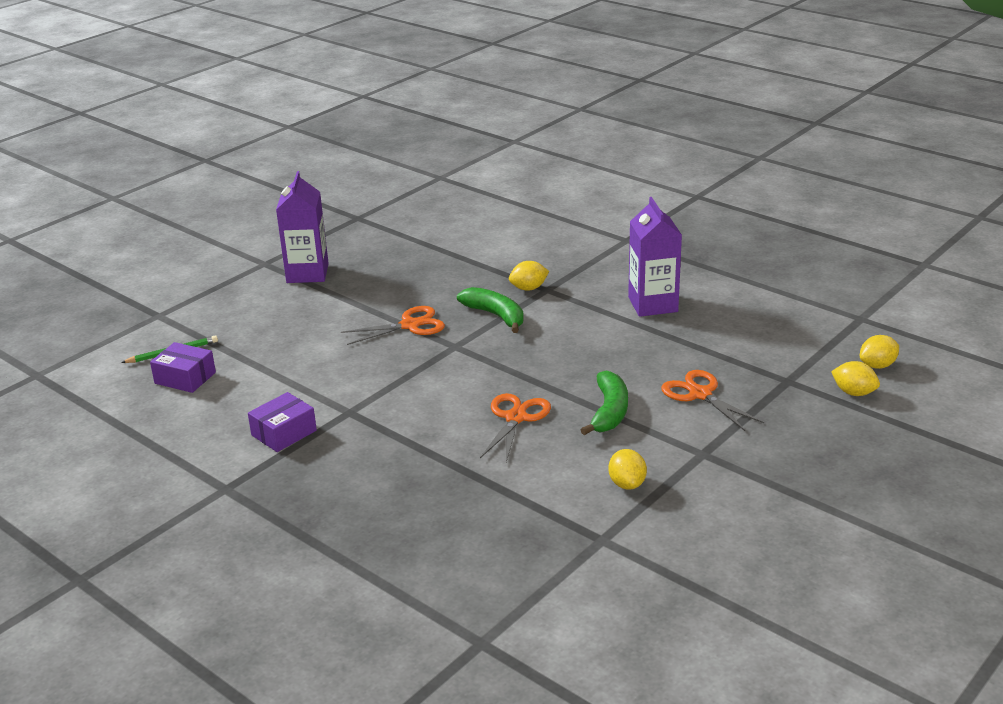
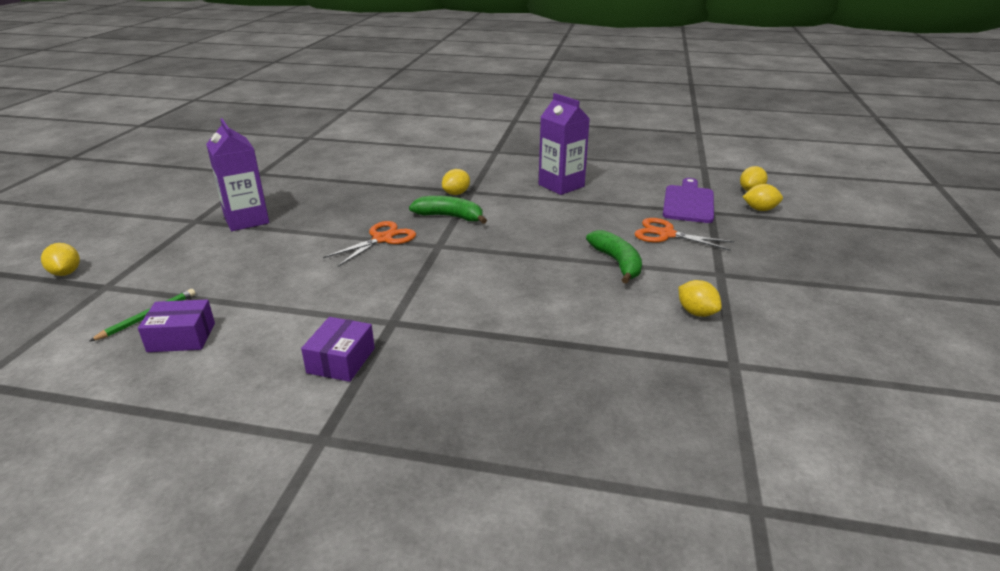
camera: 30 degrees left, 0 degrees up
(137, 294) = (66, 273): none -> yellow lemon
(515, 418) = (549, 287): orange scissors -> none
(776, 362) = (688, 203): none -> purple cutting board

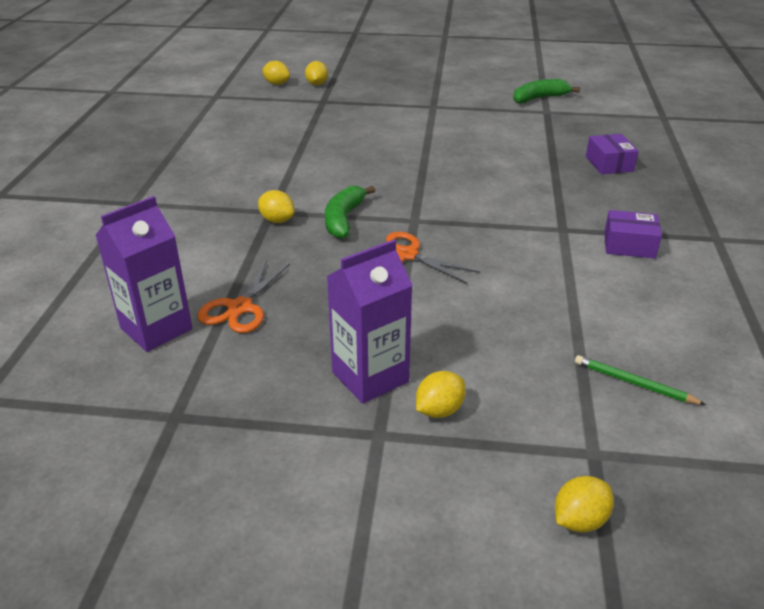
camera: 95 degrees left, 5 degrees up
(181, 337) = (653, 344): purple box -> purple box (609, 164)
(561, 185) = (257, 161): purple carton -> purple carton (156, 329)
(617, 263) = (426, 139): green banana -> green banana (539, 98)
(666, 234) = (370, 119): orange scissors -> orange scissors (240, 308)
(688, 203) = (303, 107): purple cutting board -> none
(696, 312) = (491, 117): yellow lemon -> yellow lemon (439, 410)

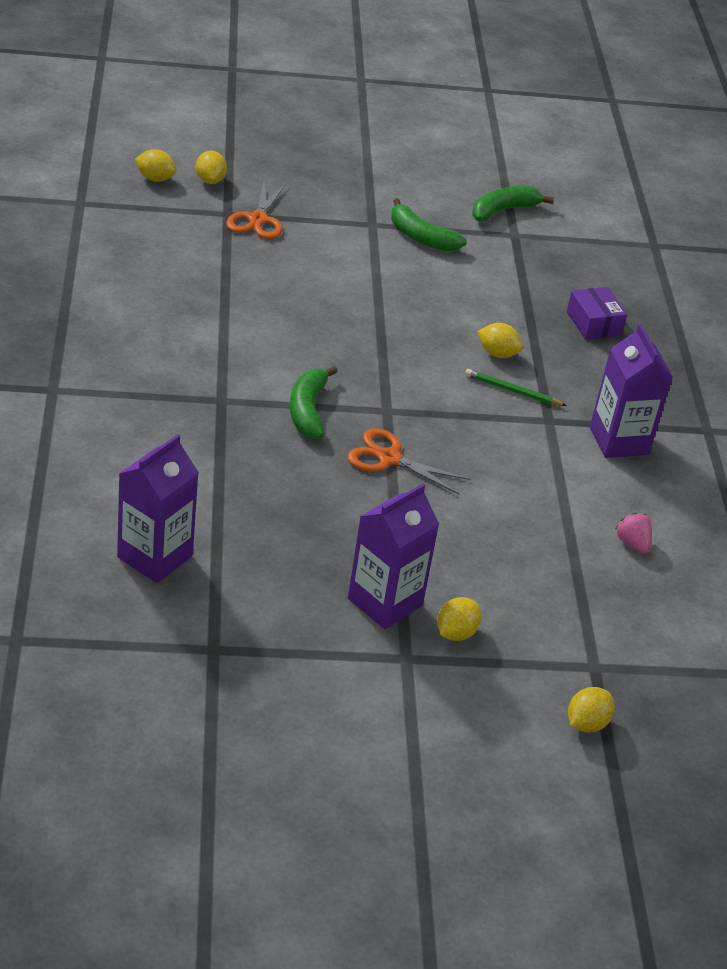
camera: 15 degrees left, 5 degrees up
(240, 308) = (232, 529): orange scissors -> orange scissors (258, 219)
(277, 220) = (233, 413): yellow lemon -> yellow lemon (497, 353)
(470, 113) = (421, 237): none -> green banana
(629, 245) = (619, 441): purple box -> purple carton
(634, 383) = (627, 599): green pencil -> green pencil (512, 391)
(641, 330) = (632, 543): none -> pink strawberry

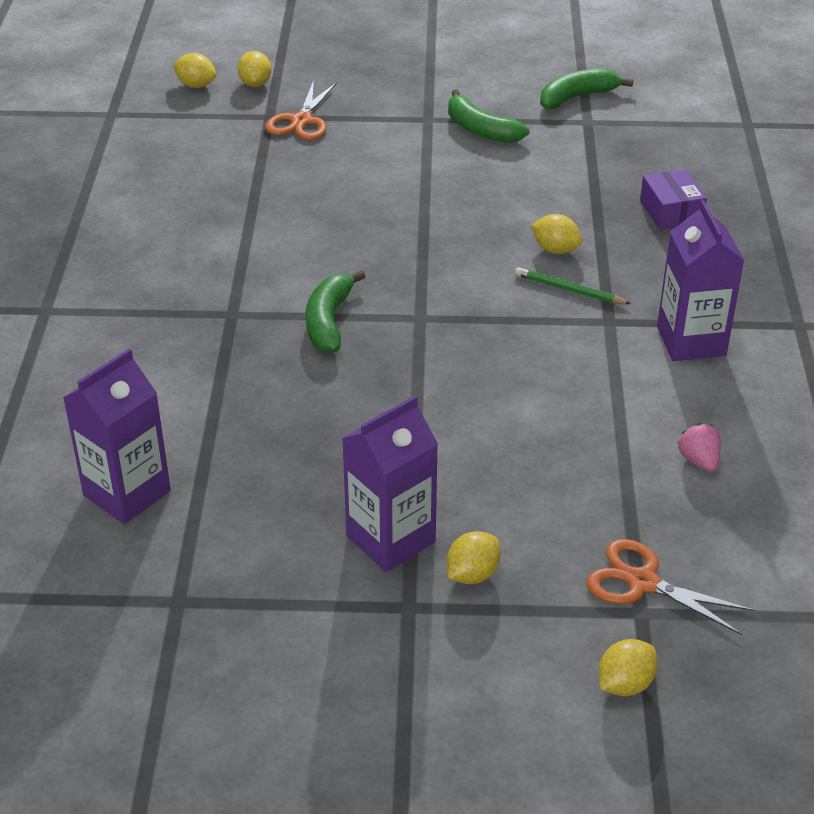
camera: 10 degrees right, 0 degrees up
(389, 458) = (416, 371): orange scissors -> orange scissors (643, 582)

